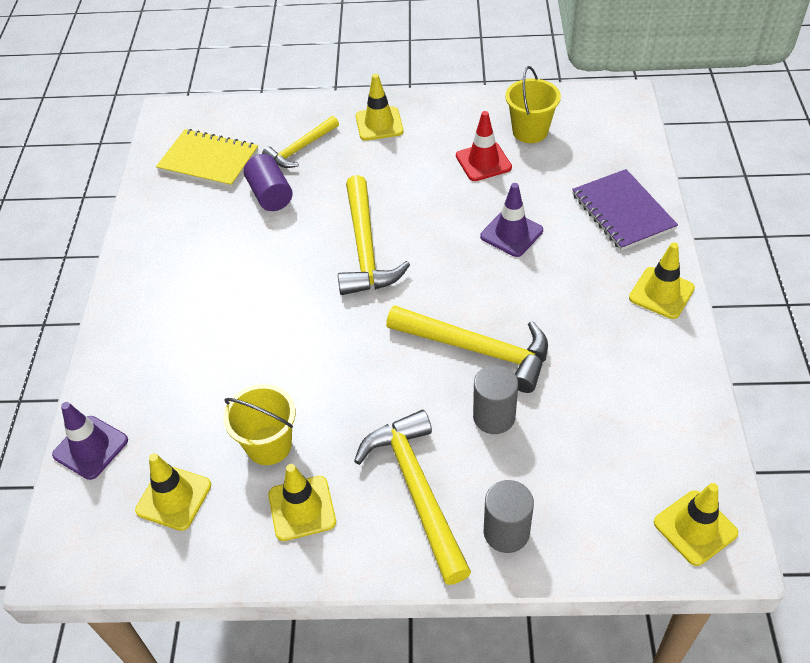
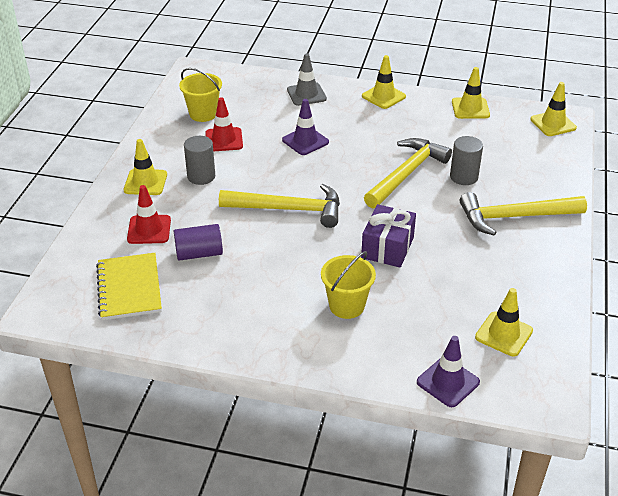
camera: 80 degrees left, 10 degrees down
(208, 160) = (129, 288): yellow notebook -> yellow notebook turned 45 degrees counterclockwise
(269, 445) = (466, 280): yellow bucket -> yellow bucket (346, 306)
(300, 149) = (149, 230): yellow hammer -> red traffic cone
(302, 508) = (521, 269): yellow traffic cone -> yellow traffic cone (470, 108)
(315, 354) = (387, 248): none -> purple gift
(506, 532) = (549, 187): grey cylinder -> grey cylinder (201, 176)
(622, 212) = (306, 94): purple notebook -> grey traffic cone

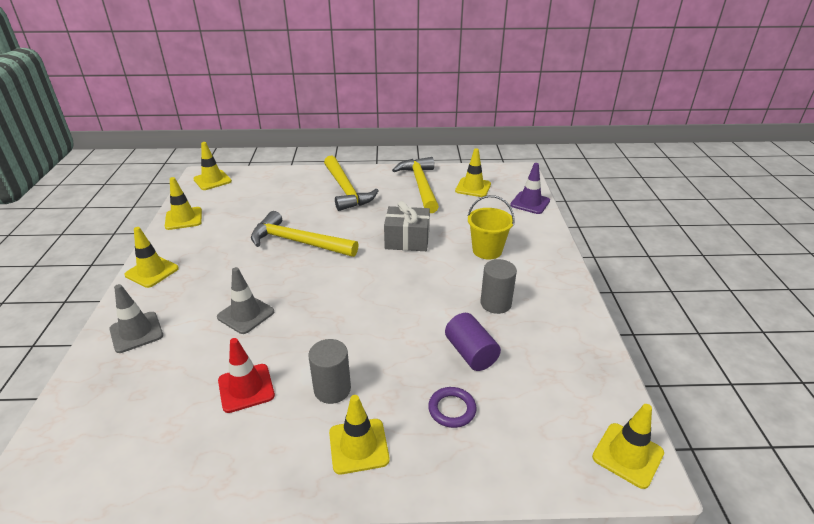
camera: 105 degrees left, 5 degrees down
(54, 308) = (627, 455): none -> yellow traffic cone
(129, 288) = (553, 395): yellow notebook -> none
(149, 230) = (452, 409): red traffic cone -> purple ring
(203, 114) = (176, 429): yellow bucket -> none
(289, 209) = (374, 304): yellow hammer -> yellow hammer (420, 185)
(305, 141) = (246, 314): purple traffic cone -> grey traffic cone
(387, 248) = (407, 240): purple gift -> grey gift
(464, 177) = (297, 214): grey cylinder -> grey cylinder (495, 303)

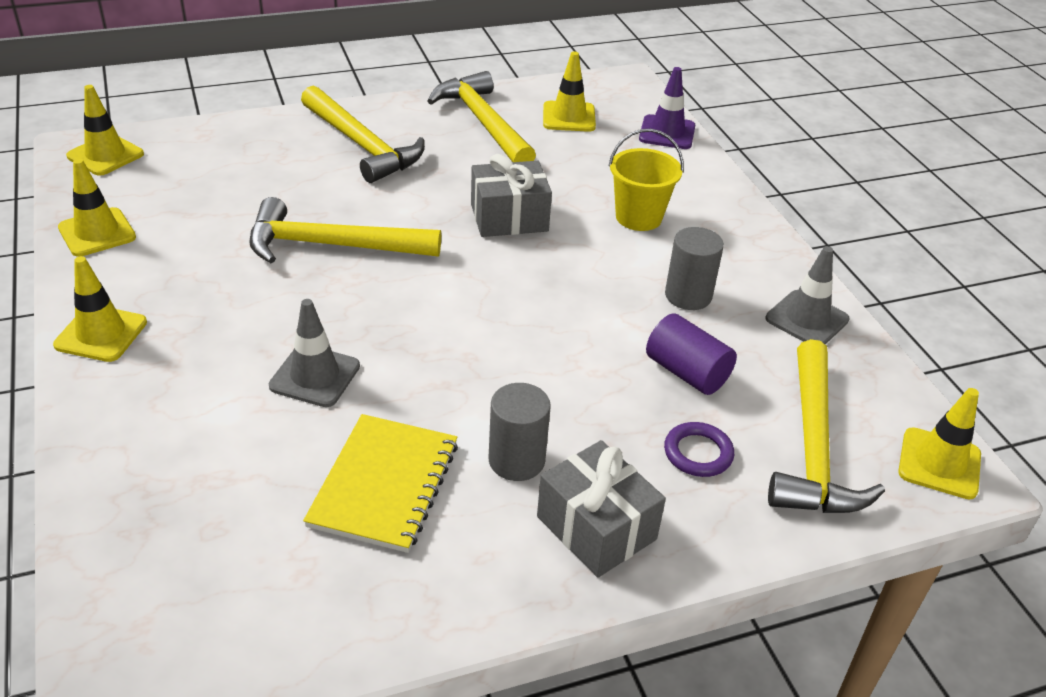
camera: 20 degrees left, 5 degrees up
(136, 332) = (143, 437): grey traffic cone -> grey traffic cone (807, 319)
(246, 388) = (384, 484): red traffic cone -> yellow notebook
(358, 446) = (596, 528): yellow traffic cone -> grey gift
(535, 422) = (812, 447): none -> yellow hammer

